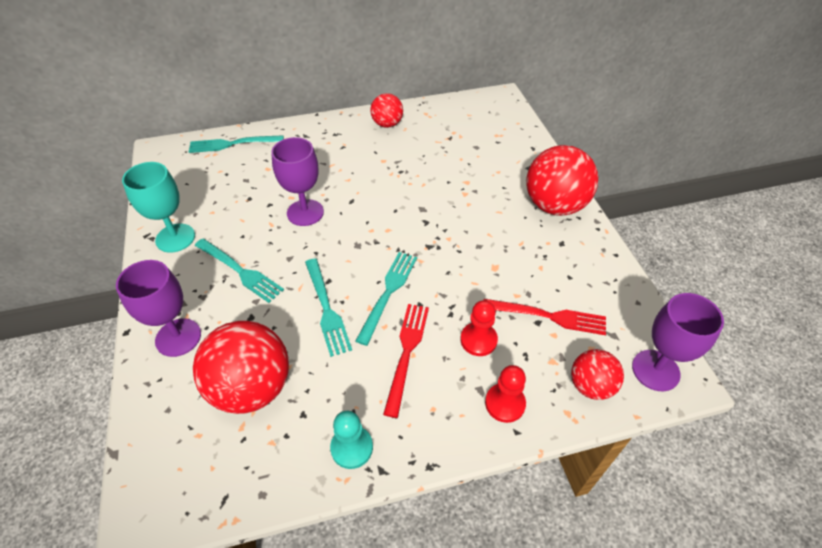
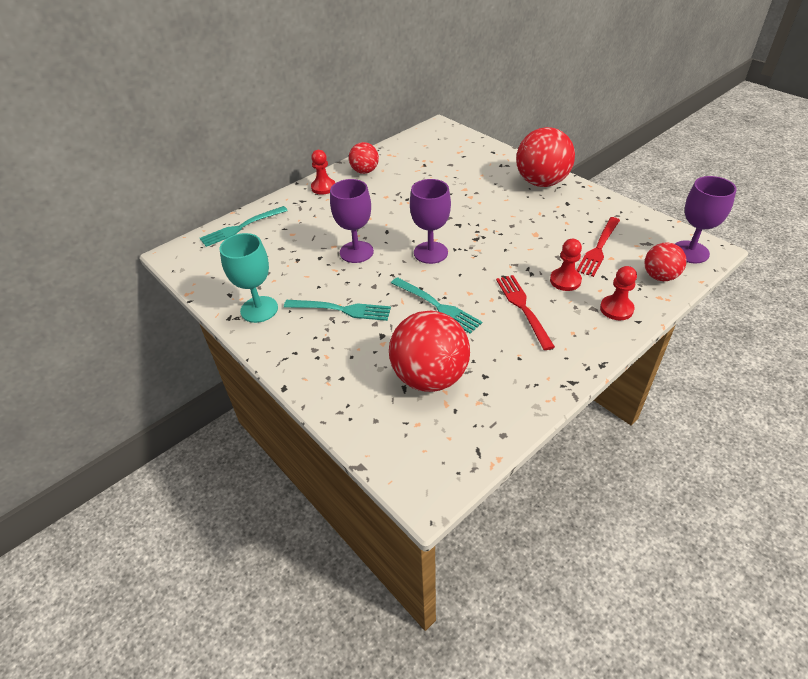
camera: 25 degrees left, 5 degrees down
(178, 337) = (334, 372): purple goblet -> purple goblet (430, 252)
(335, 128) = (323, 187): none -> red pawn
(352, 448) = (539, 379): turquoise pawn -> none
(388, 292) = (474, 278): turquoise fork -> none
(549, 316) = (598, 248): red fork -> red fork turned 135 degrees clockwise

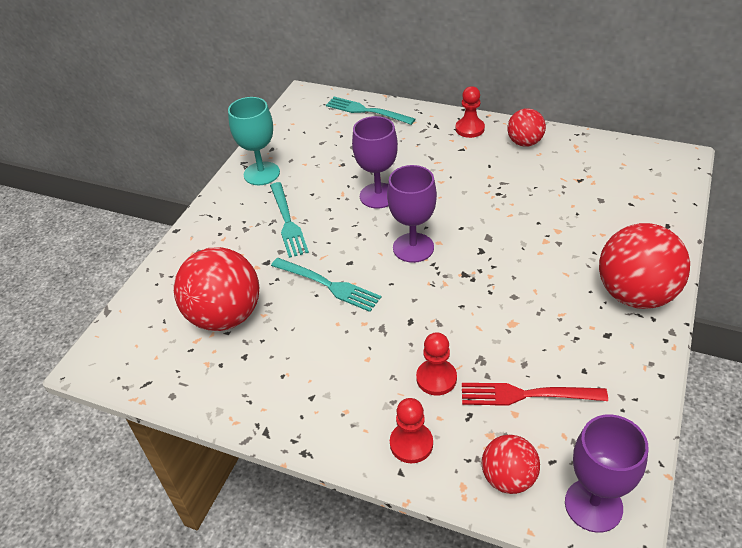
camera: 65 degrees right, 0 degrees up
(438, 306) = (329, 285): turquoise fork -> turquoise fork turned 75 degrees counterclockwise
(523, 308) = (364, 354): red fork -> none

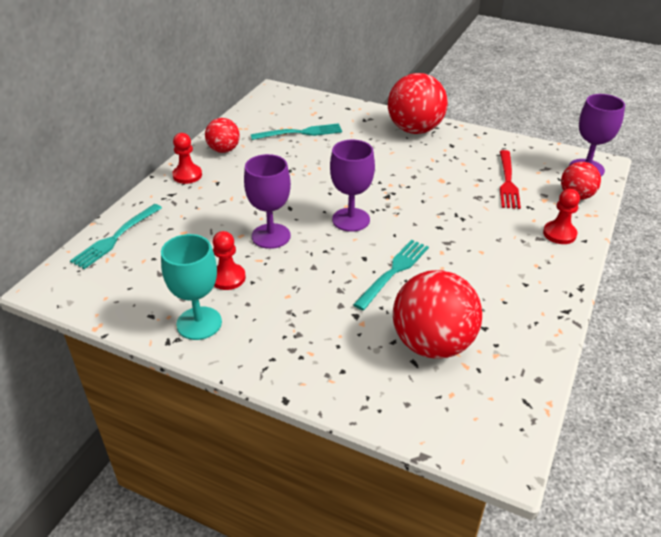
camera: 90 degrees left, 5 degrees down
(288, 222) = (295, 300): turquoise fork -> turquoise fork (300, 133)
(436, 378) = (498, 218): red pawn -> red pawn (228, 278)

